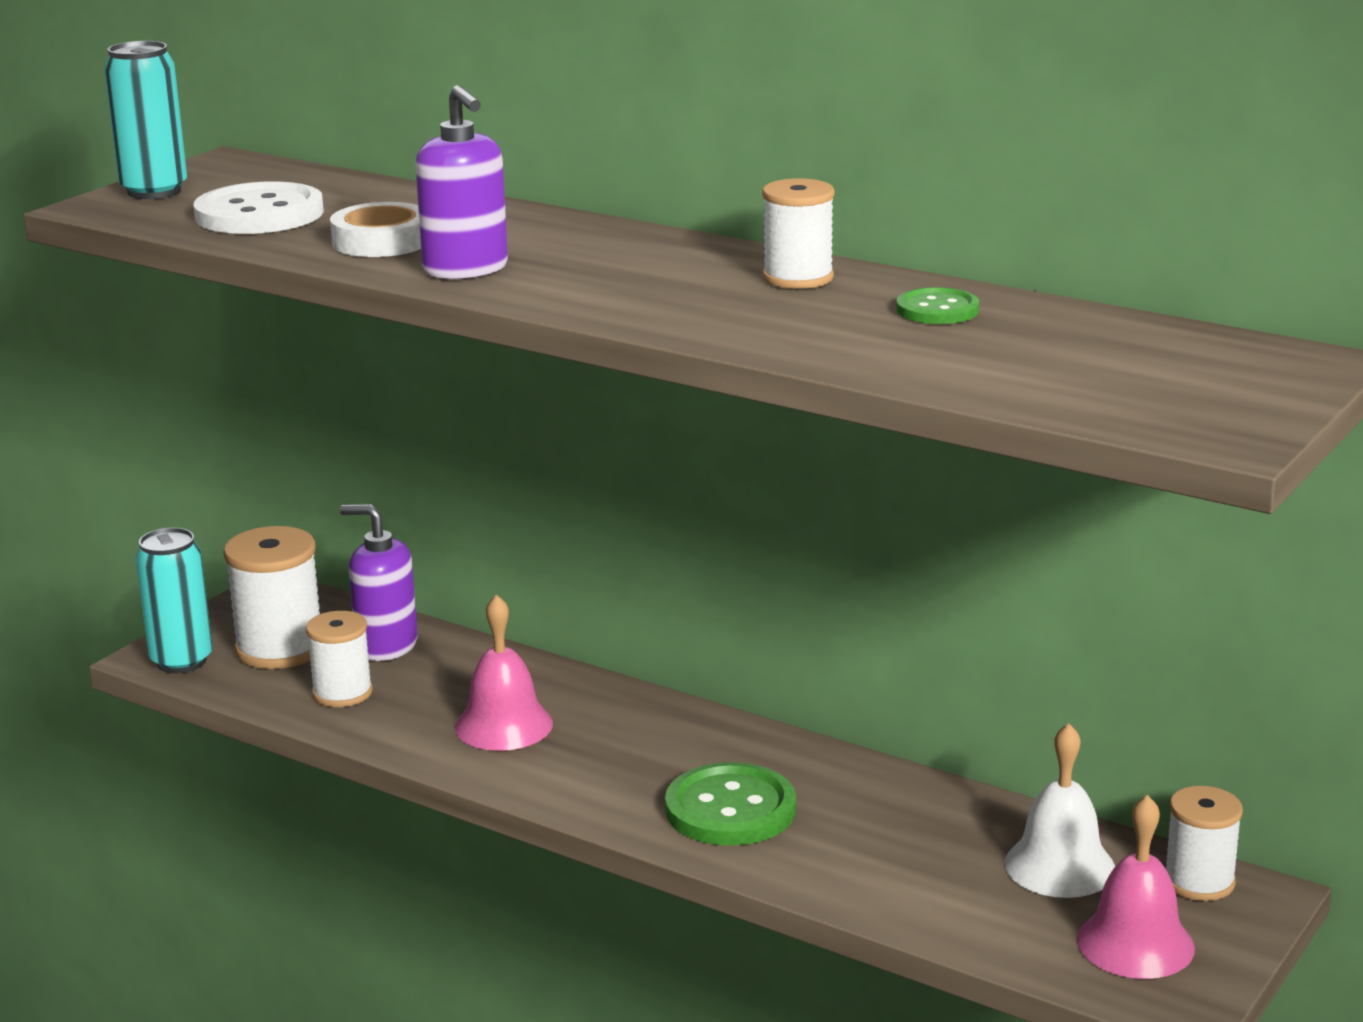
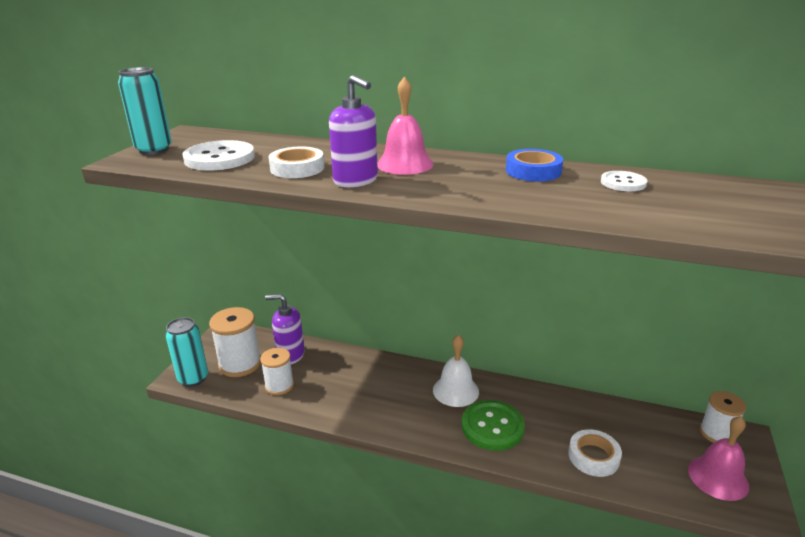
camera: 15 degrees left, 5 degrees up
(504, 725) = (364, 393): pink bell -> pink bell (405, 164)
(798, 278) = (533, 171): white spool -> blue tape
(903, 879) = (593, 456): none -> white tape
(937, 310) = (623, 183): green button -> white button
(1059, 866) = (654, 435): white bell -> white bell (455, 390)

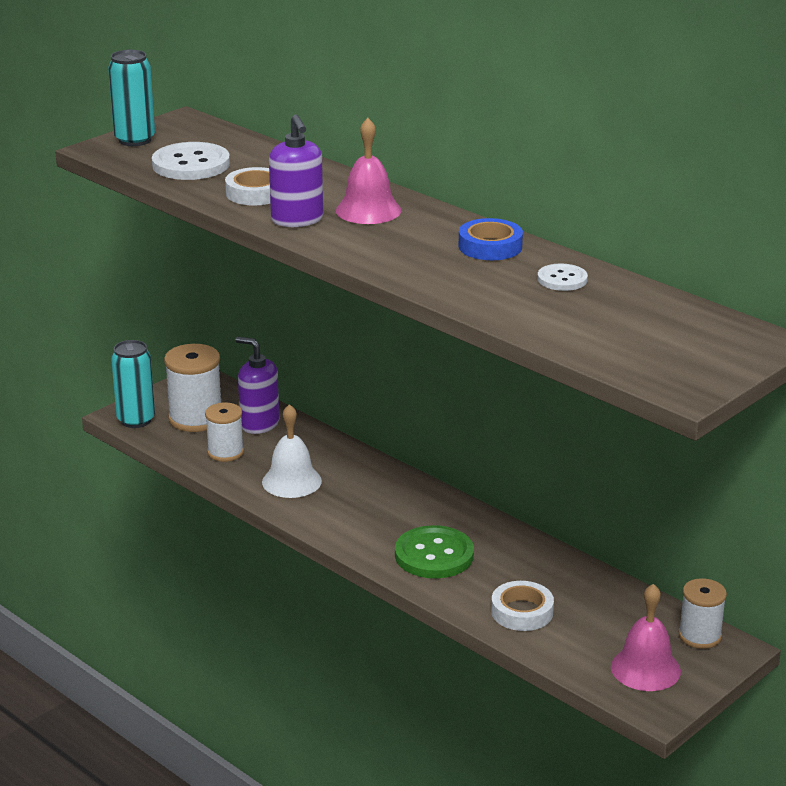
camera: 25 degrees right, 0 degrees up
(455, 390) = (425, 511): white bell -> white bell (291, 481)

